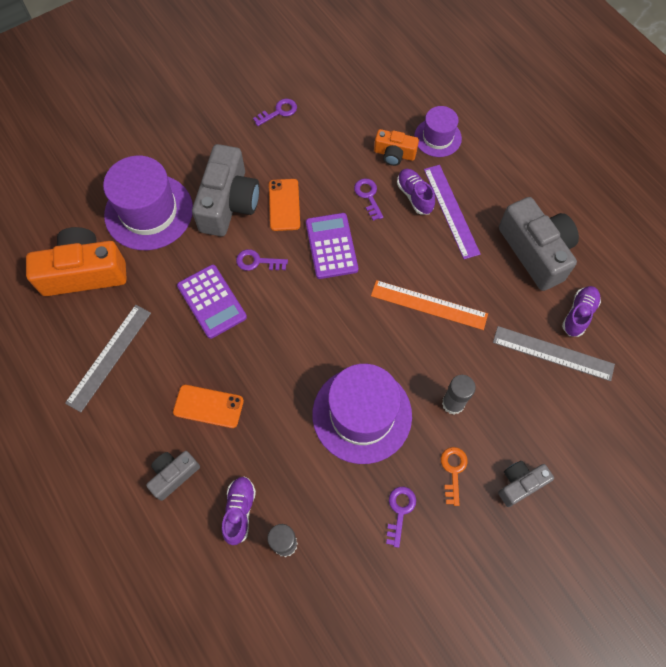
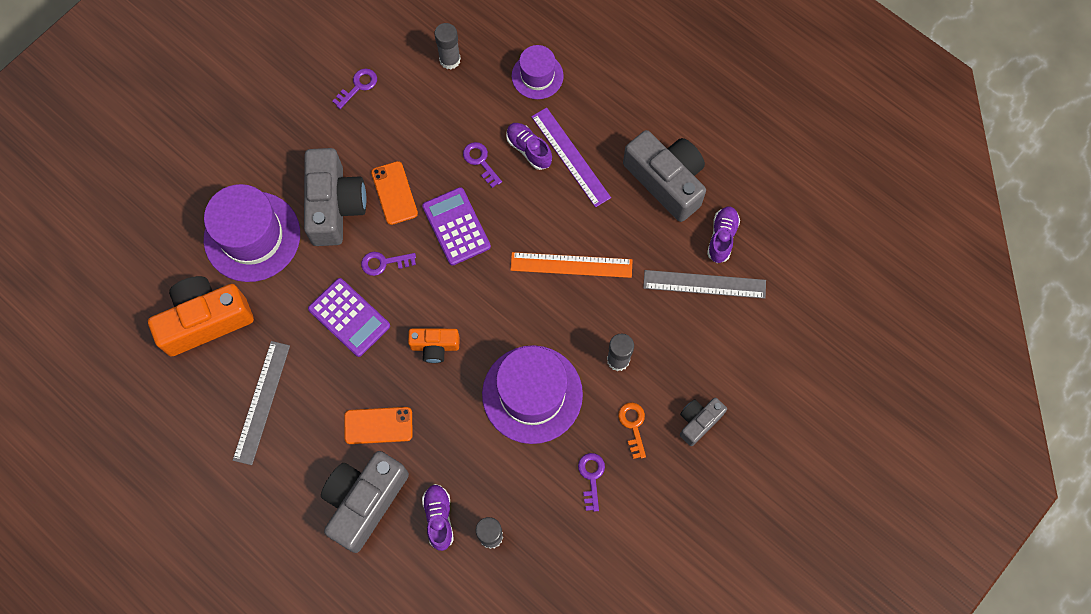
camera: 15 degrees left, 5 degrees up
(173, 475) = (364, 501): grey camera -> grey camera, size x1.88
(364, 108) = (450, 60): none -> grey glue stick
(394, 154) = (496, 106): orange camera -> orange camera (435, 346)

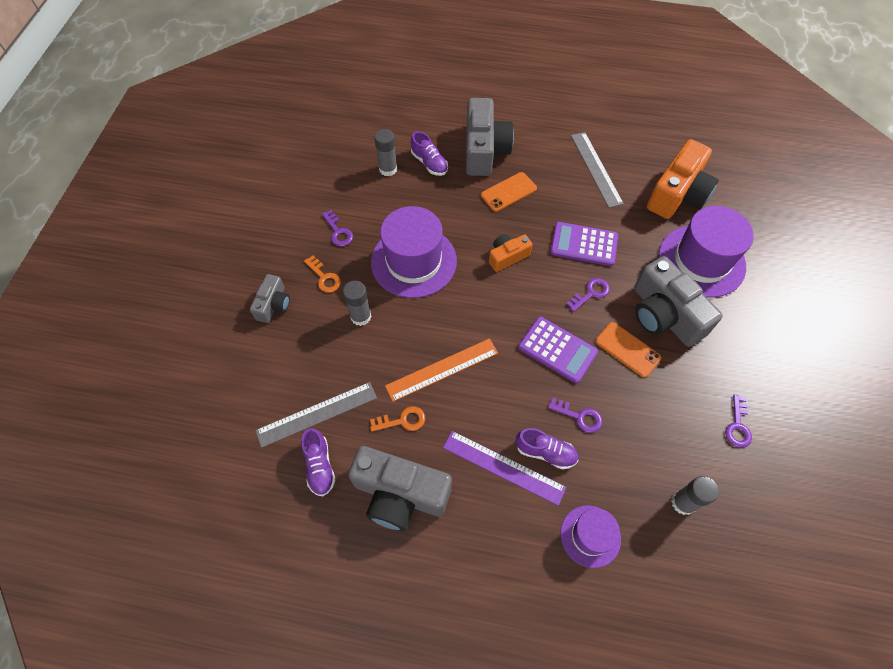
camera: 150 degrees right, 10 degrees down
(632, 238) = (402, 420): none -> orange key

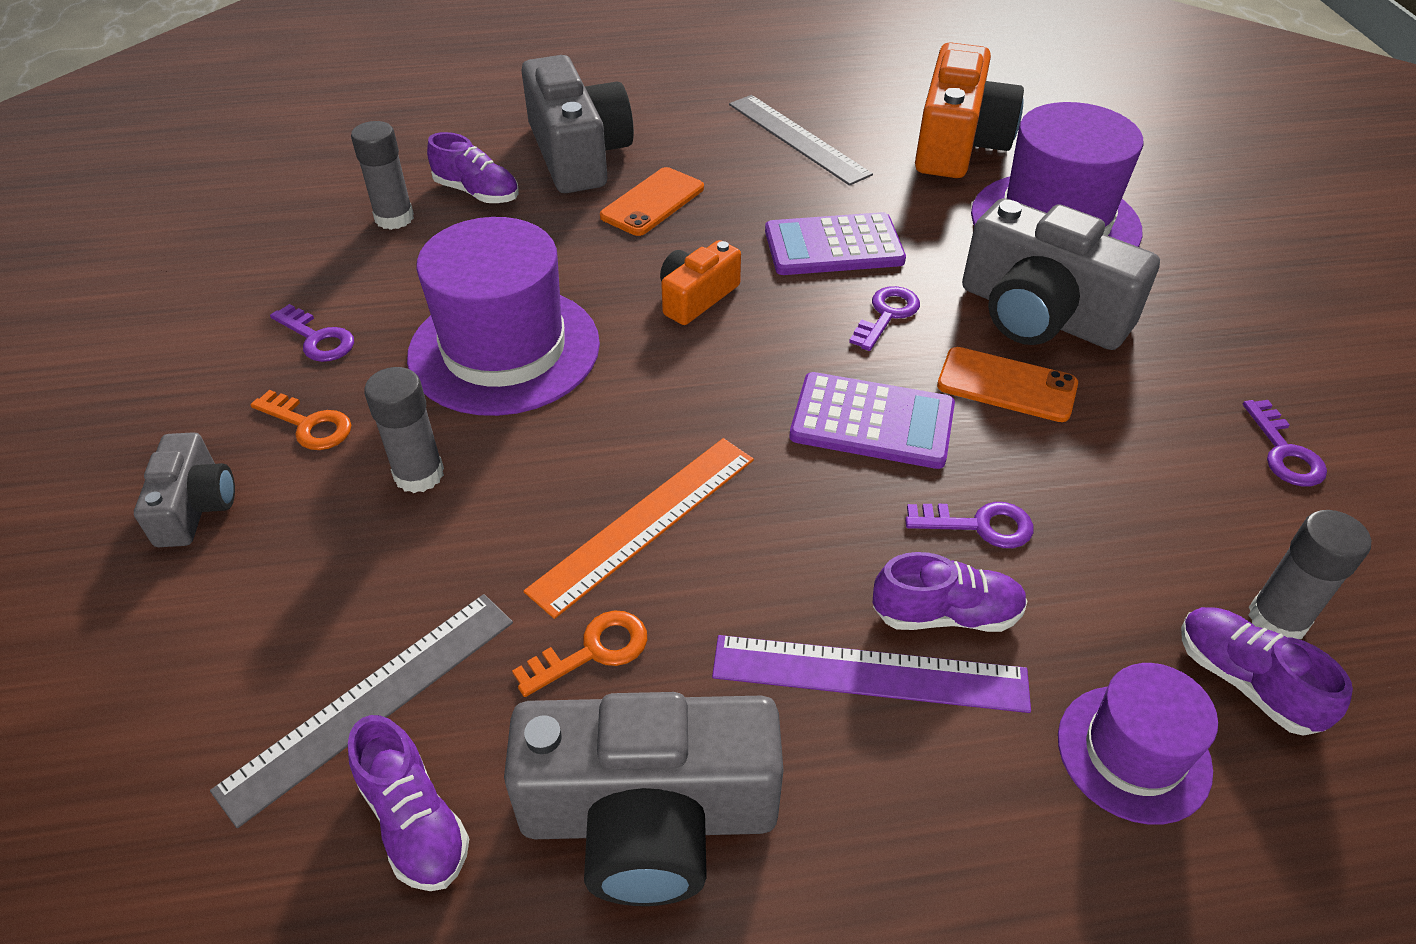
camera: 20 degrees left, 15 degrees down
(653, 524) = (1245, 681): none -> purple shoe

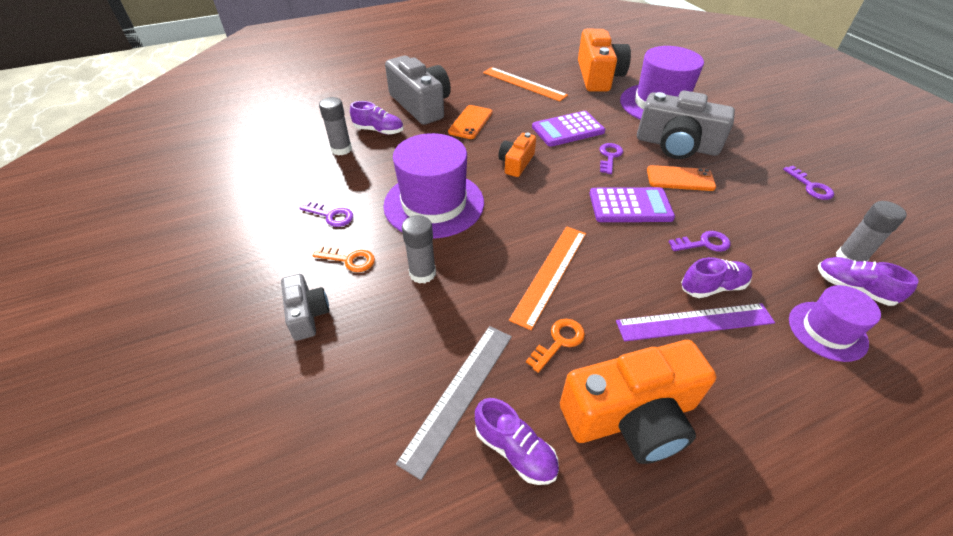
camera: 15 degrees left, 0 degrees up
(649, 817) = (631, 416): grey camera -> orange camera
(797, 139) = (524, 84): grey ruler -> orange ruler

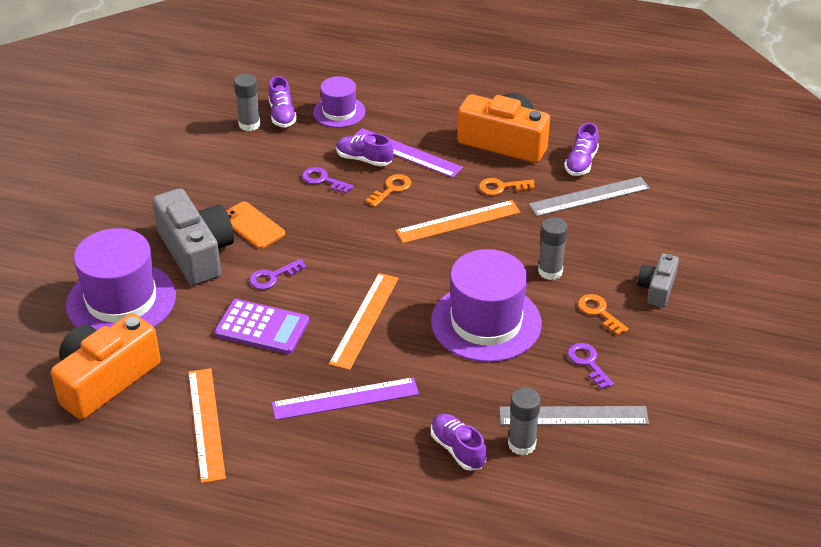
camera: 140 degrees left, 5 degrees down
(318, 178) = (573, 416): none -> grey ruler
(421, 105) = (369, 464): grey camera -> none
(470, 122) = (345, 399): orange phone -> purple ruler
(515, 450) = (581, 163): purple shoe -> purple shoe turned 150 degrees counterclockwise
(516, 163) = (365, 320): orange camera -> orange ruler
(630, 206) = (329, 230): purple calculator -> none
(644, 271) = (391, 189): none -> orange key
(810, 186) = (170, 165): purple key -> none

